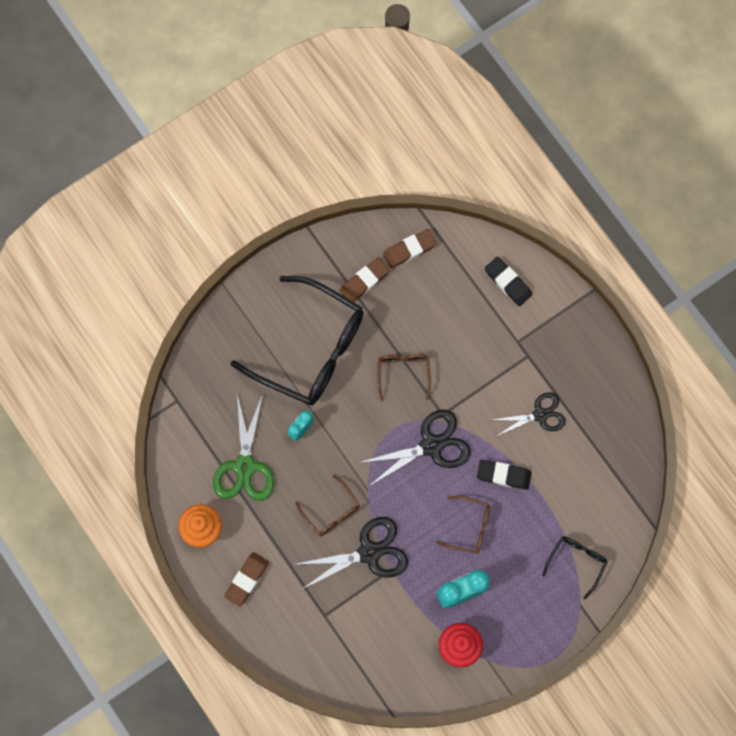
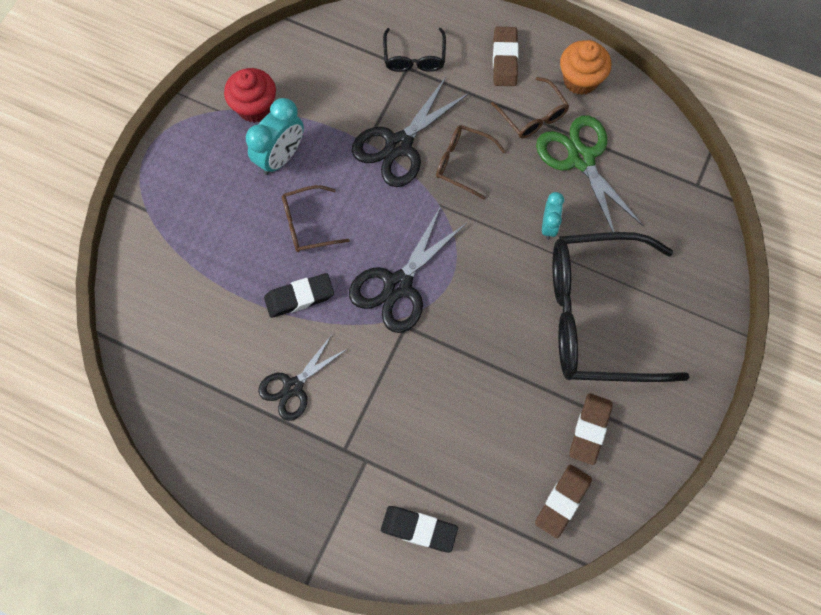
camera: 150 degrees right, 5 degrees down
(403, 373) = (477, 347): brown glasses -> brown glasses (533, 116)
(577, 562) = (170, 250): black glasses -> black glasses (414, 57)

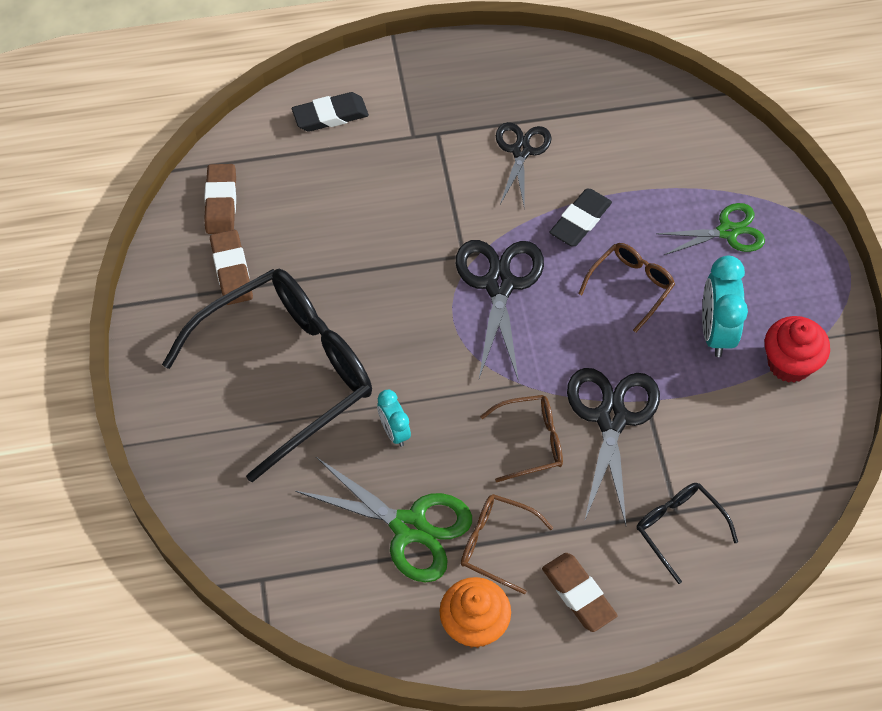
camera: 145 degrees right, 10 degrees down
(205, 220) = (728, 232): none -> green scissors

